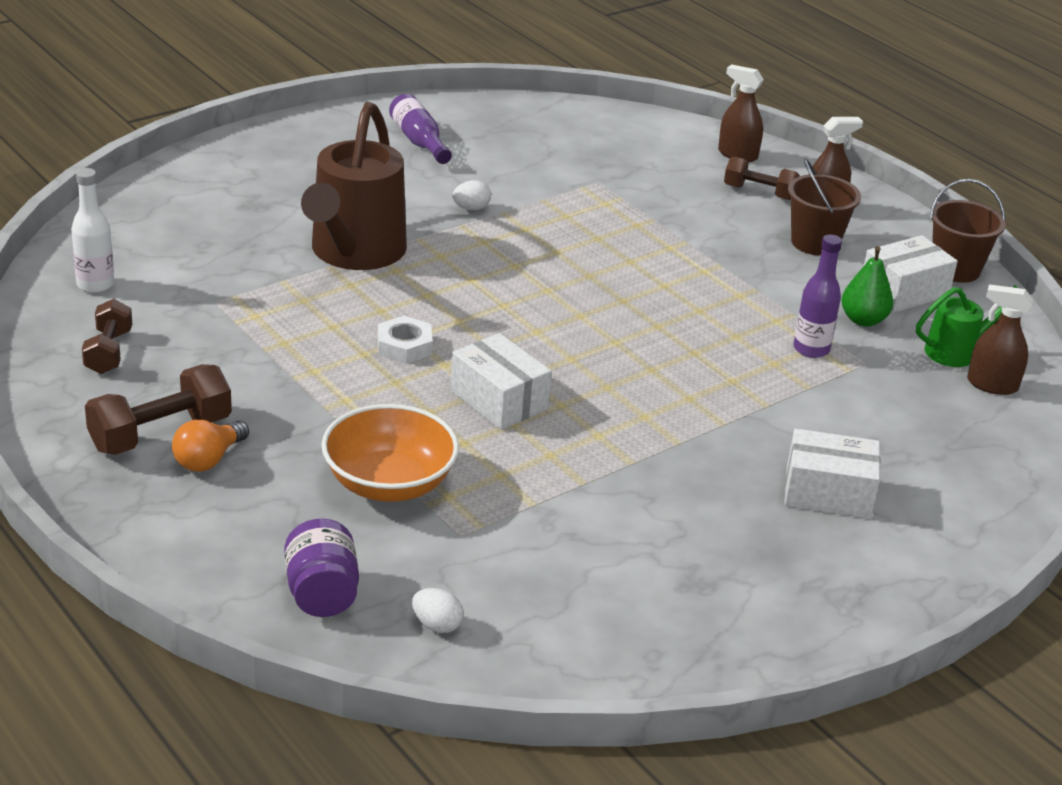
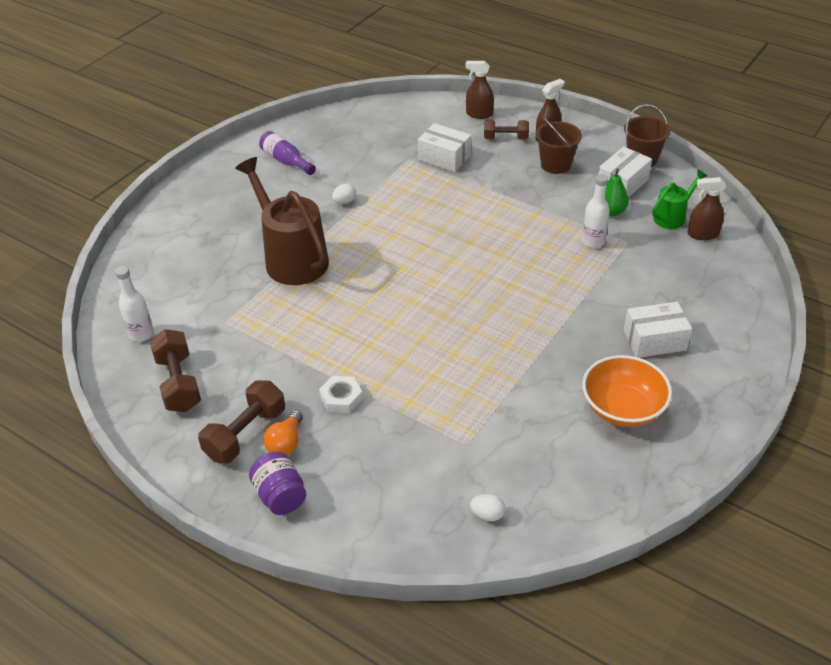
camera: 15 degrees left, 10 degrees up
(108, 352) = (178, 383): brown dumbbell -> brown dumbbell, size x1.51
(322, 593) = (408, 517): purple jar -> purple jar (280, 496)
(354, 253) = (291, 258): brown watering can -> brown watering can turned 150 degrees clockwise
(389, 483) = (404, 422): orange bowl -> orange bowl (622, 408)
(404, 346) = (359, 317): white nut -> white nut (341, 398)
(499, 400) = (436, 338): white box -> white box (444, 158)
(811, 349) = (593, 242): purple bottle -> white bottle

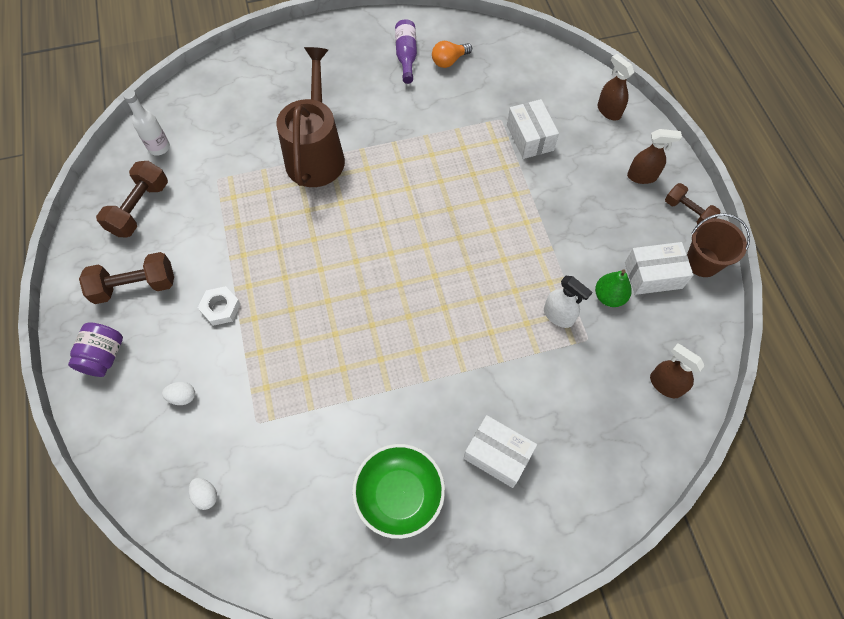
camera: 40 degrees right, 20 degrees up
(286, 443) = (150, 316): orange light bulb -> orange light bulb (449, 61)
(344, 201) = (407, 127): white egg -> white egg (183, 397)
(505, 138) = (604, 152): brown dumbbell -> brown dumbbell (688, 212)
(555, 165) = (616, 211): brown bucket -> none
(593, 242) = (558, 316): white bottle -> white spray bottle
(622, 408) = (399, 495): orange bowl -> green bowl
(672, 216) = (659, 344): green watering can -> none

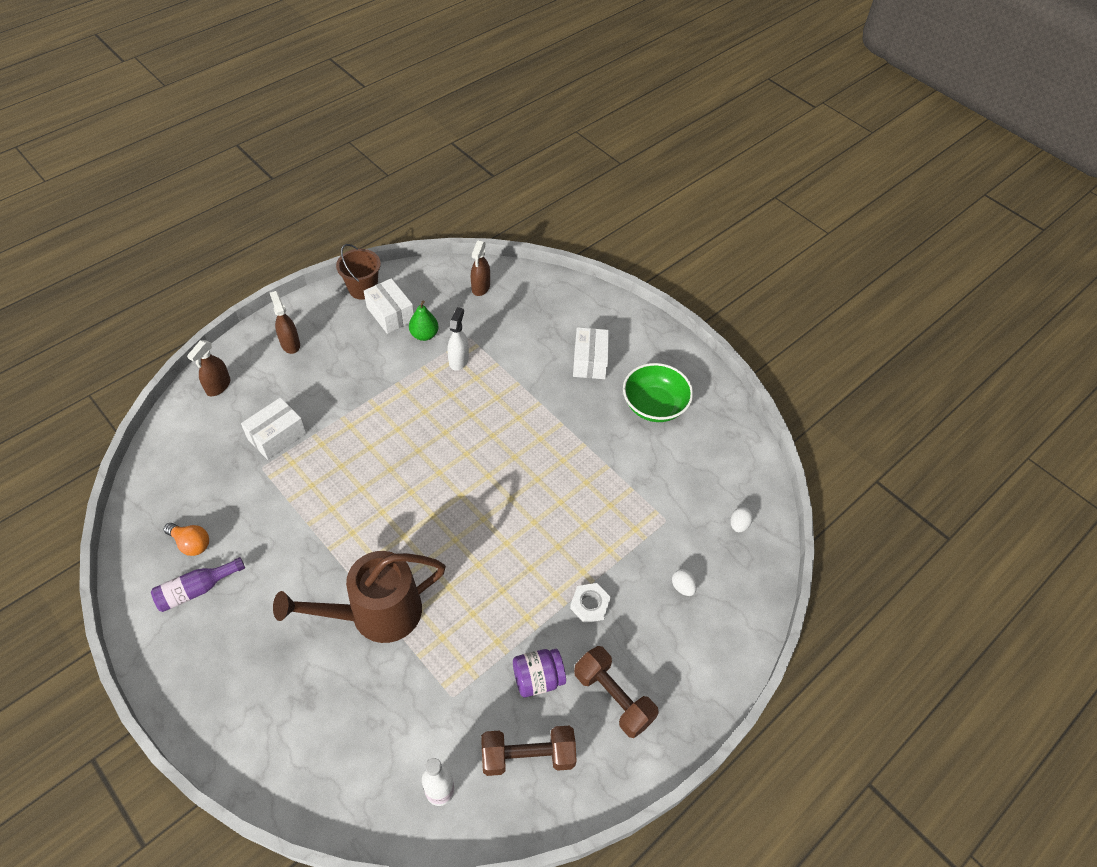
camera: 120 degrees left, 10 degrees down
(104, 356) = (692, 677): purple jar -> purple jar (538, 679)
(688, 212) = (316, 307): brown dumbbell -> none

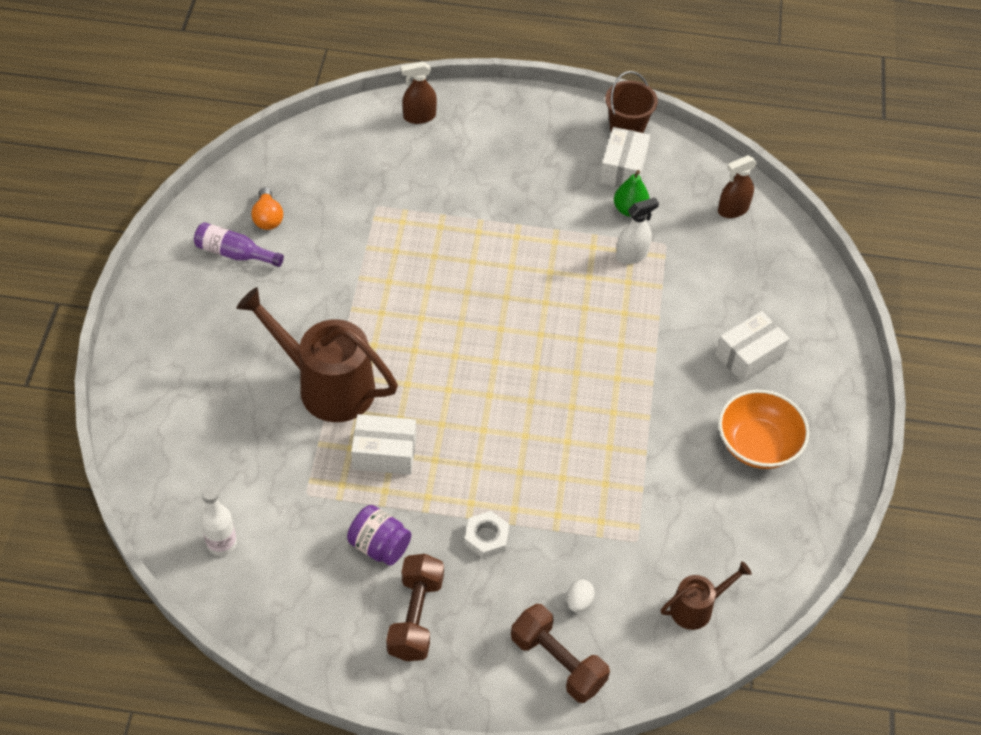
camera: 50 degrees right, 0 degrees up
(277, 436) = (415, 192): white box -> white box (384, 453)
(290, 344) = (512, 127): brown spray bottle -> none
(528, 756) = (305, 587): brown dumbbell -> brown dumbbell (557, 662)
(654, 405) = (757, 444): green bowl -> orange bowl
(739, 525) = (697, 607): white egg -> brown watering can

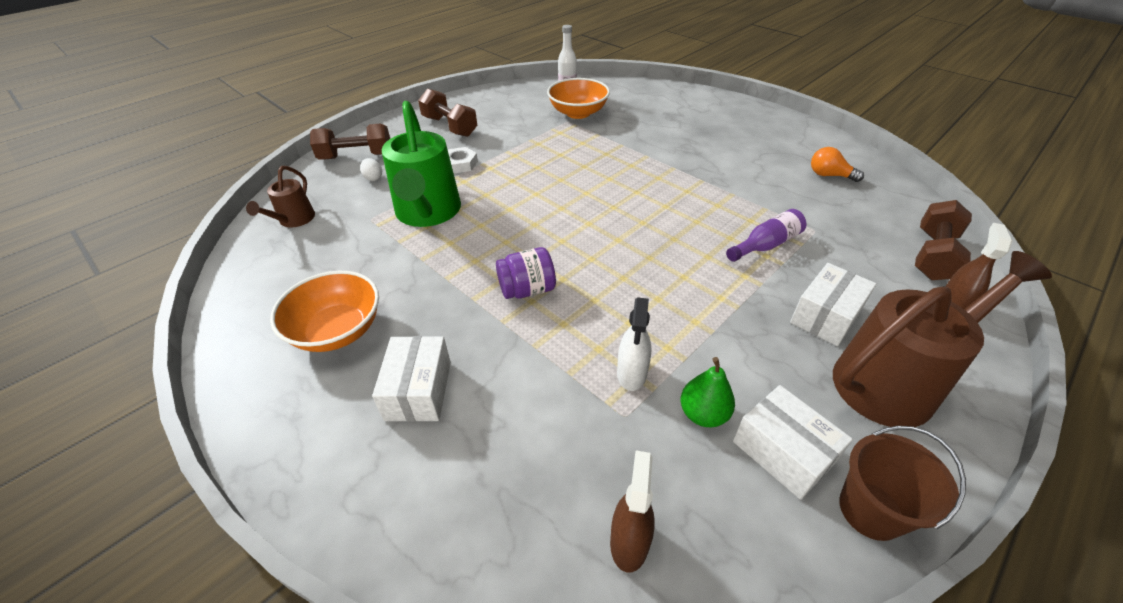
camera: 130 degrees right, 10 degrees down
(234, 253) = (796, 152): purple bottle -> purple bottle (766, 245)
(276, 495) = (578, 113): none -> orange bowl
(326, 385) = (641, 150): brown watering can -> brown watering can (894, 380)
(358, 133) = (932, 255): none -> brown dumbbell
(379, 546) = (505, 130): purple jar -> purple jar (527, 290)
(384, 453) = (564, 152): white box -> white box (825, 316)
(588, 498) = (428, 213): none -> green watering can

